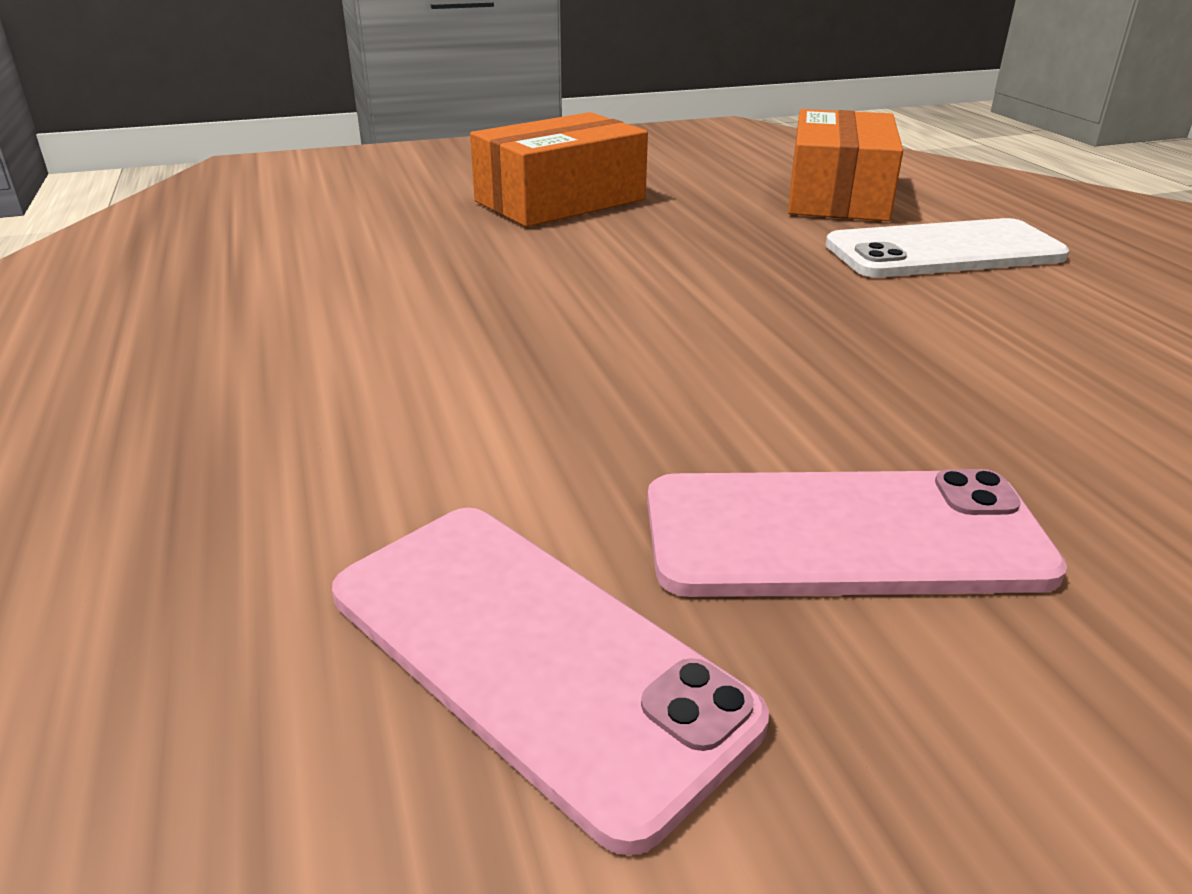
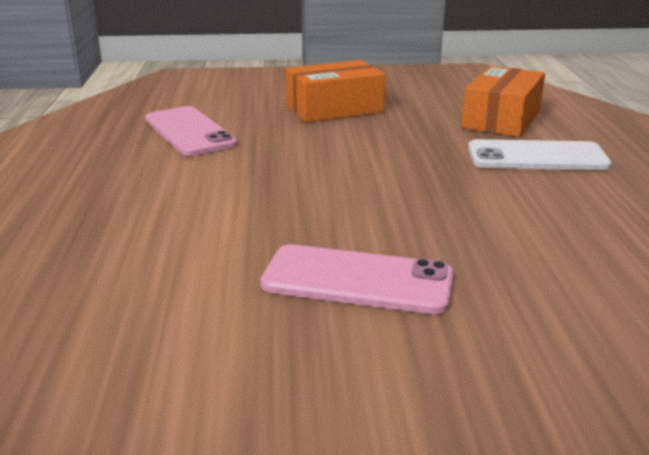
camera: 15 degrees right, 5 degrees down
(534, 654) = (192, 302): pink phone -> pink phone (189, 132)

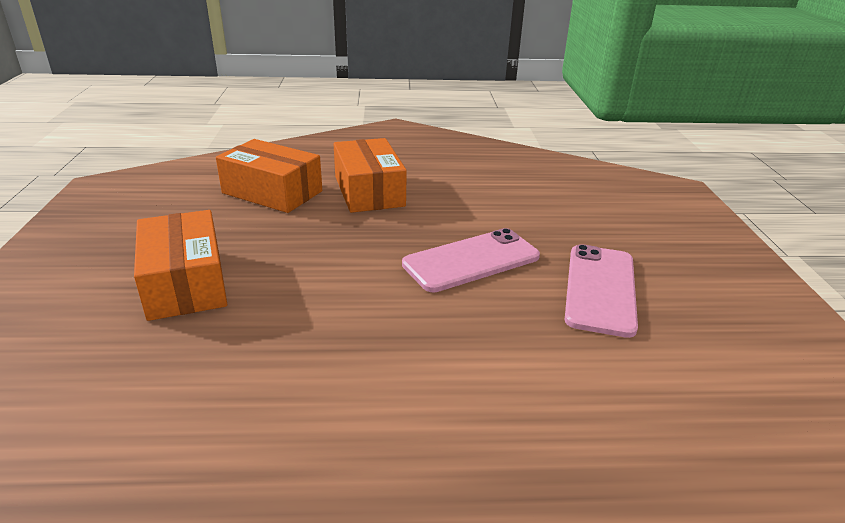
camera: 90 degrees left, 5 degrees up
(189, 132) = (216, 417): pink phone -> pink phone (471, 260)
(537, 157) = (369, 191): white phone -> orange box

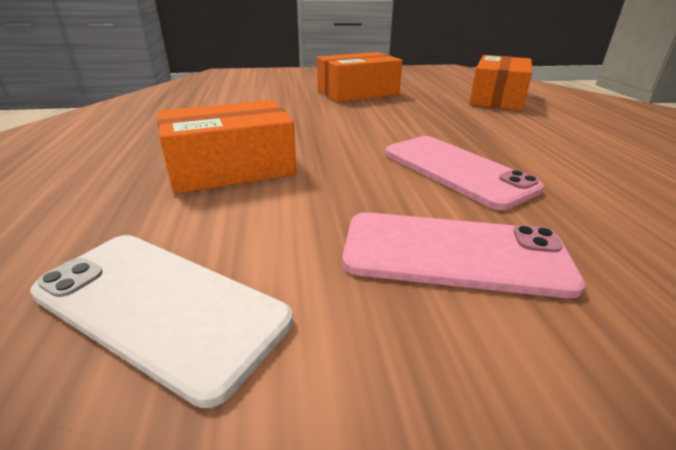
camera: 85 degrees right, 0 degrees up
(369, 191) = (548, 125): orange box -> orange box (231, 168)
(703, 427) = (159, 306): none -> white phone

